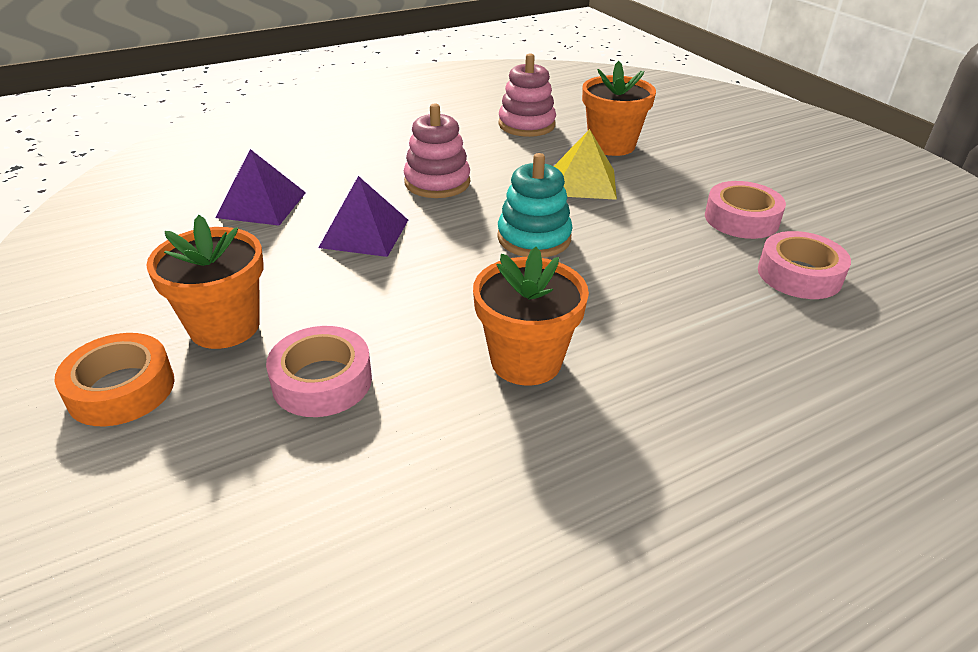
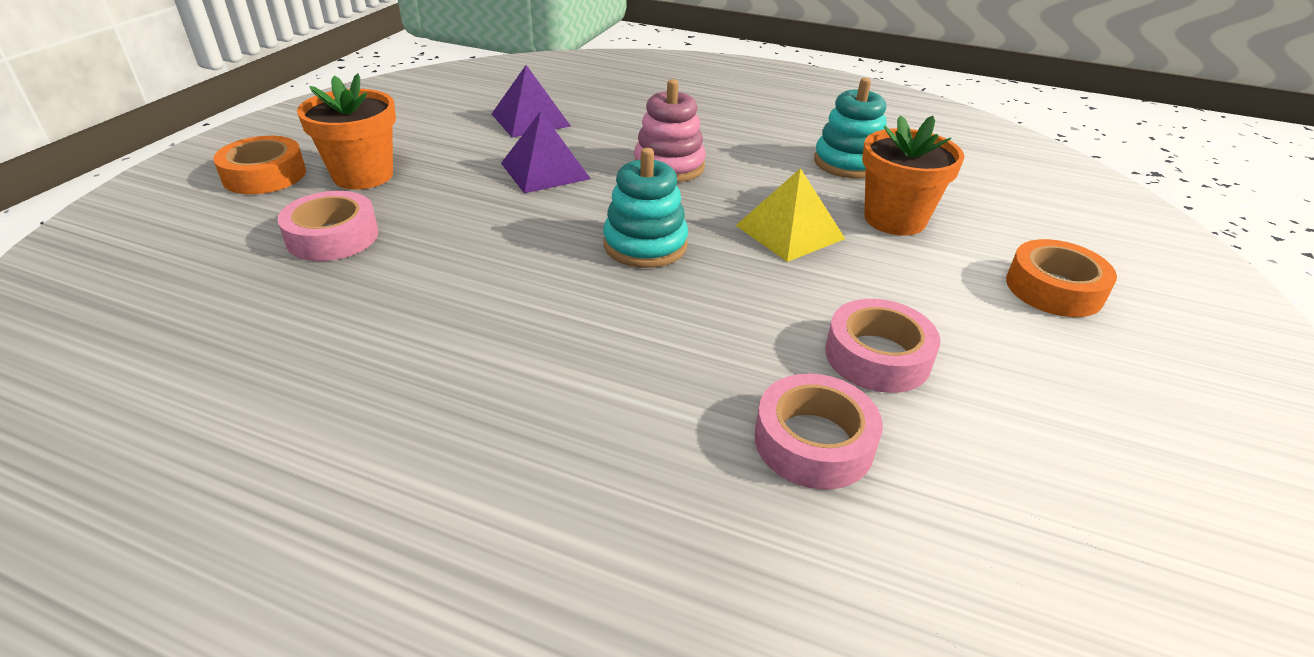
camera: 50 degrees right, 0 degrees up
(526, 125) = (848, 163): pink stacking toy -> turquoise stacking toy
(526, 361) = (444, 314): orange flower pot -> none
(730, 142) = (1054, 289): none -> orange tape

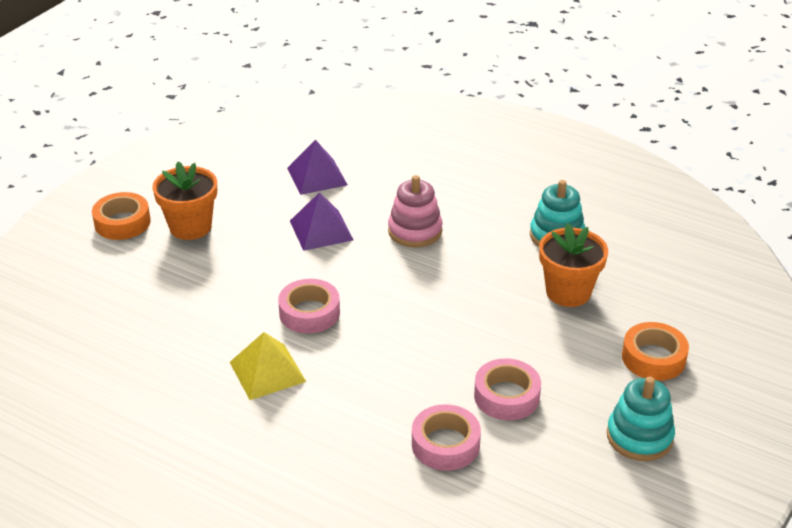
camera: 10 degrees right, 0 degrees up
(332, 237) = (172, 280): pink tape -> pink tape (309, 313)
(645, 245) = (380, 301): turquoise stacking toy -> turquoise stacking toy (639, 437)
(790, 232) = (486, 298): yellow pyramid -> yellow pyramid (267, 371)

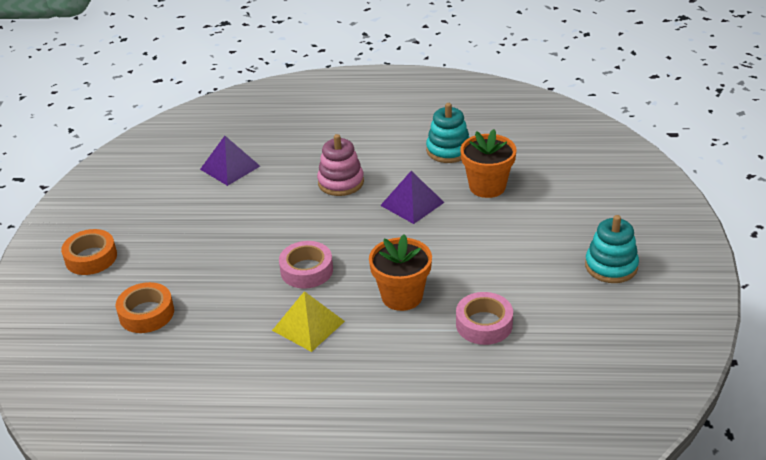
camera: 25 degrees left, 0 degrees up
(190, 227) = (154, 241): orange flower pot -> orange flower pot (402, 296)
(321, 230) = (266, 206): purple pyramid -> purple pyramid (412, 204)
(506, 396) = (500, 274): pink tape -> none
(653, 358) = (579, 210): orange tape -> orange tape (146, 313)

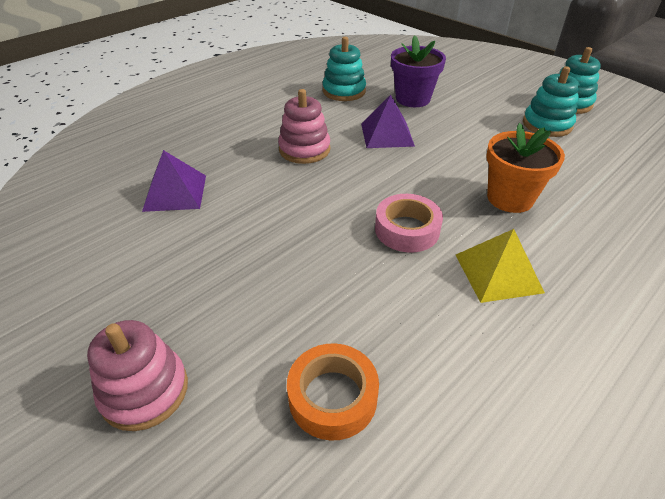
camera: 50 degrees left, 5 degrees up
(91, 258) = (144, 391): orange tape -> pink stacking toy
(484, 324) = (591, 179): pink tape -> none
(487, 186) = (413, 99): orange flower pot -> purple flower pot
(547, 270) = (547, 124): none -> turquoise stacking toy

